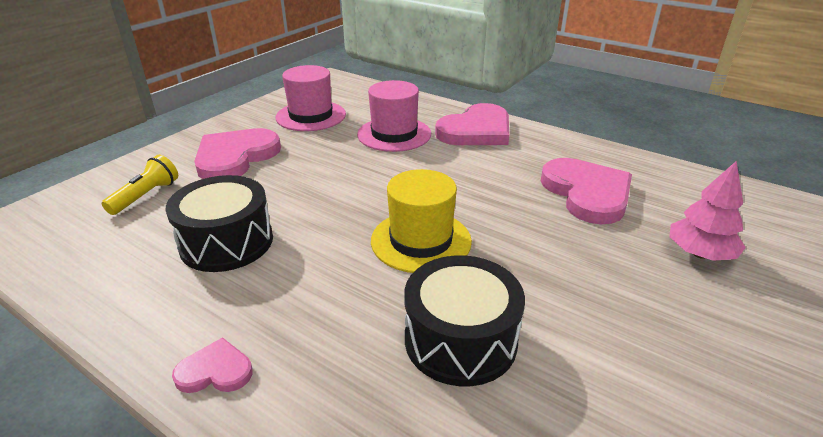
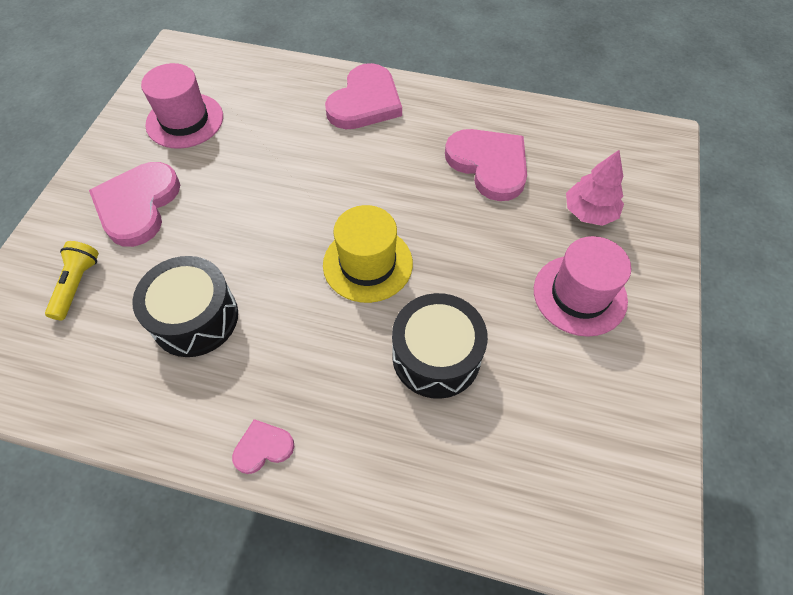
camera: 20 degrees left, 25 degrees up
(394, 134) = (286, 128): pink hat -> pink hat (579, 295)

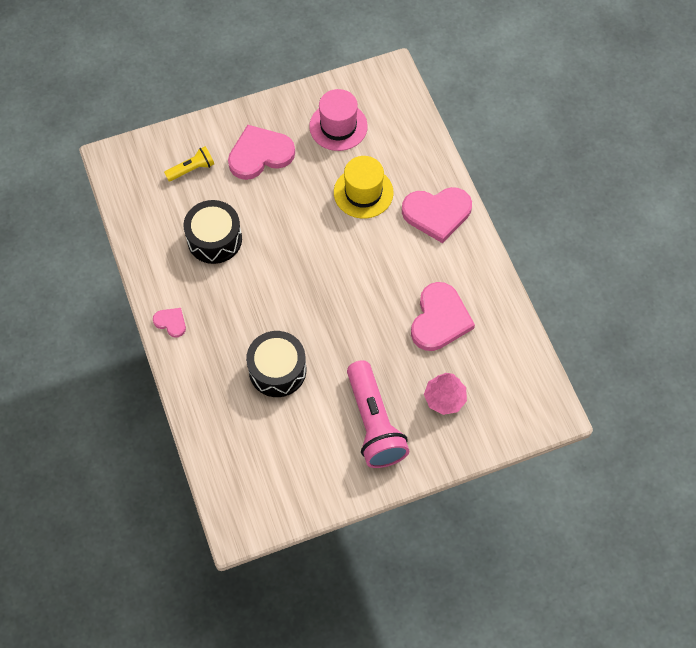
camera: 55 degrees right, 5 degrees up
(367, 264) = (311, 299): yellow hat -> yellow hat (363, 192)
(579, 295) = (374, 423): pink hat -> pink flashlight

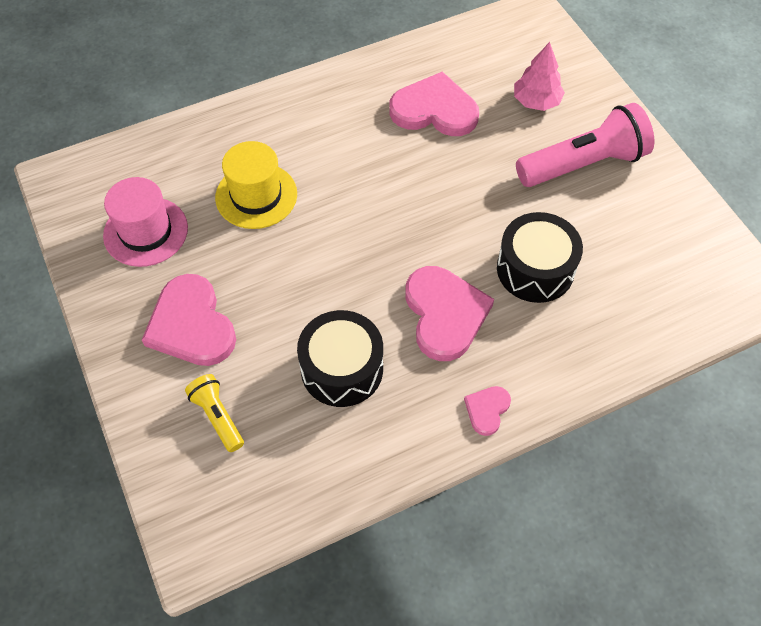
camera: 95 degrees left, 5 degrees down
(437, 213) = (286, 118): pink heart -> pink heart (445, 314)

